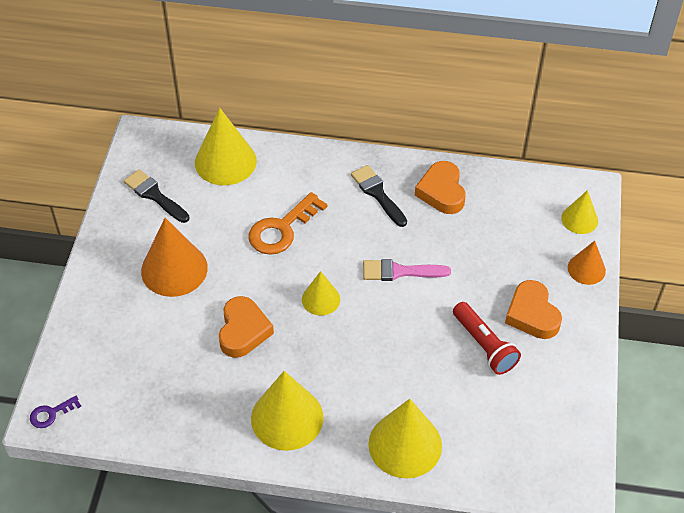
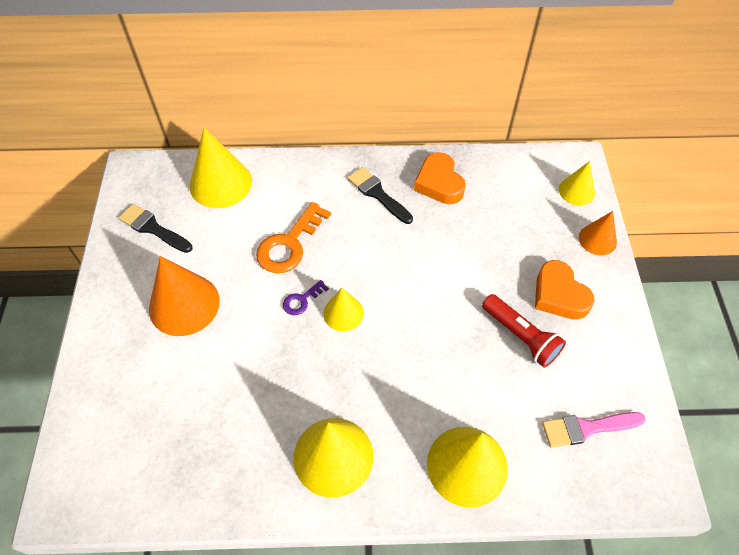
camera: 10 degrees left, 5 degrees up
(51, 414) = (65, 500): purple key -> purple key (302, 300)
(243, 331) = (268, 362): orange heart -> none
(399, 271) = (417, 270): pink brush -> pink brush (586, 428)

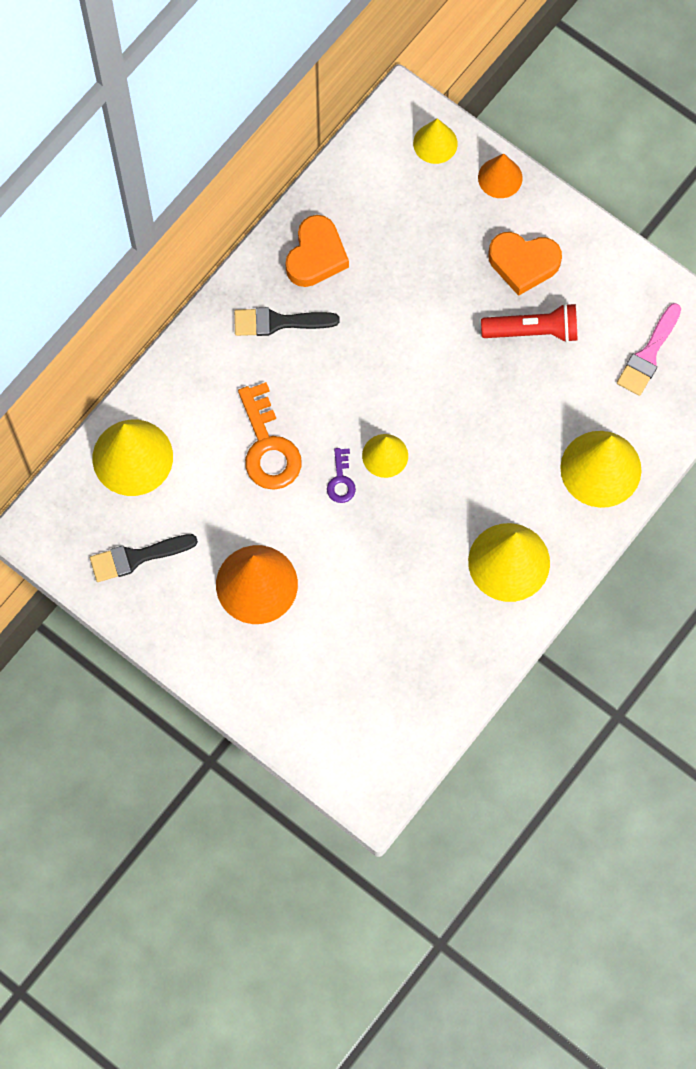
camera: 50 degrees left, 15 degrees up
(439, 183) = (316, 256): orange heart -> orange heart turned 90 degrees counterclockwise

